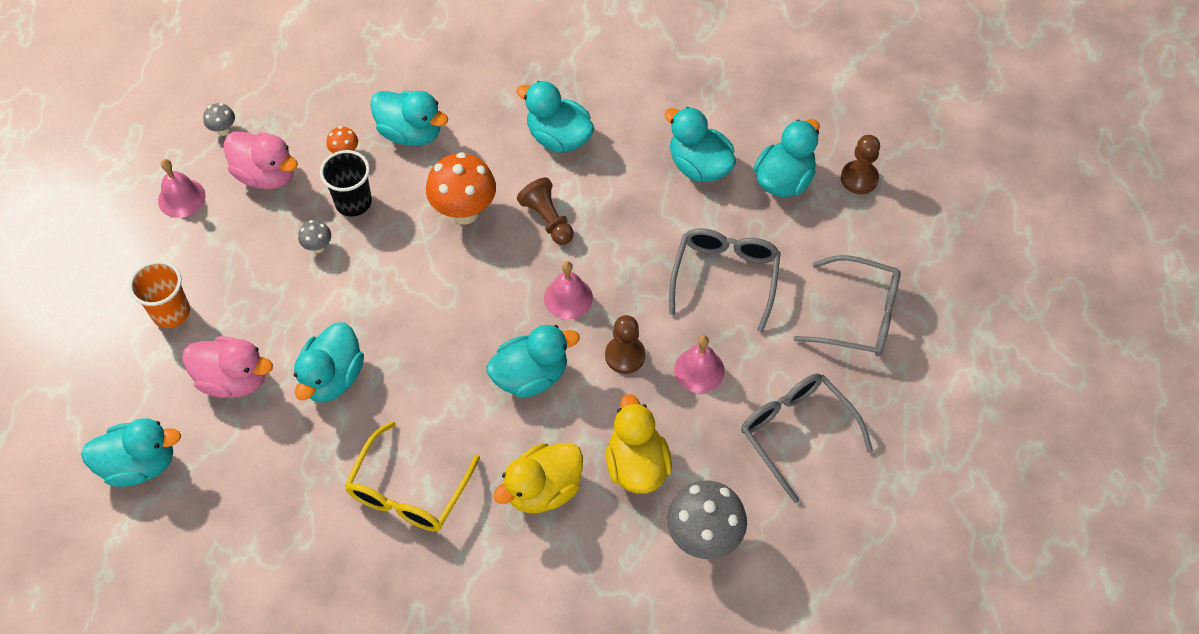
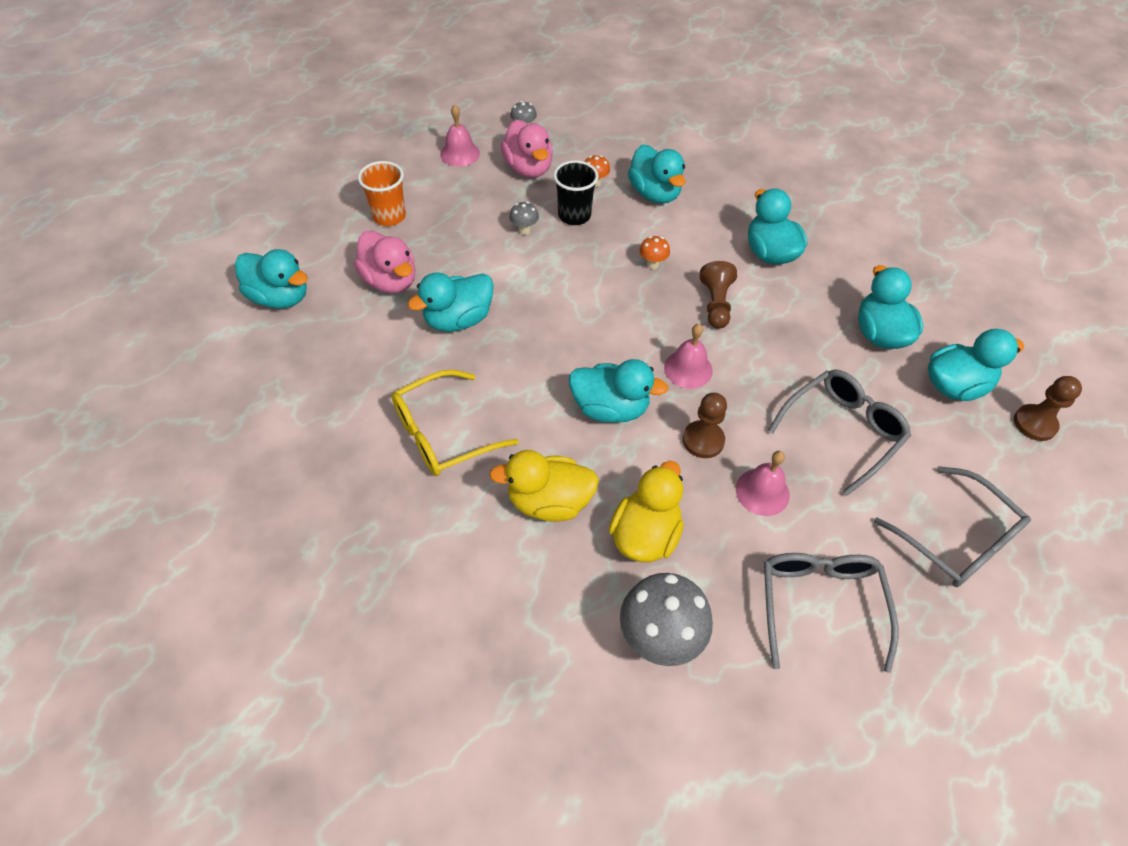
camera: 35 degrees right, 5 degrees down
(464, 212) = (652, 264): orange mushroom -> orange mushroom, size x0.47

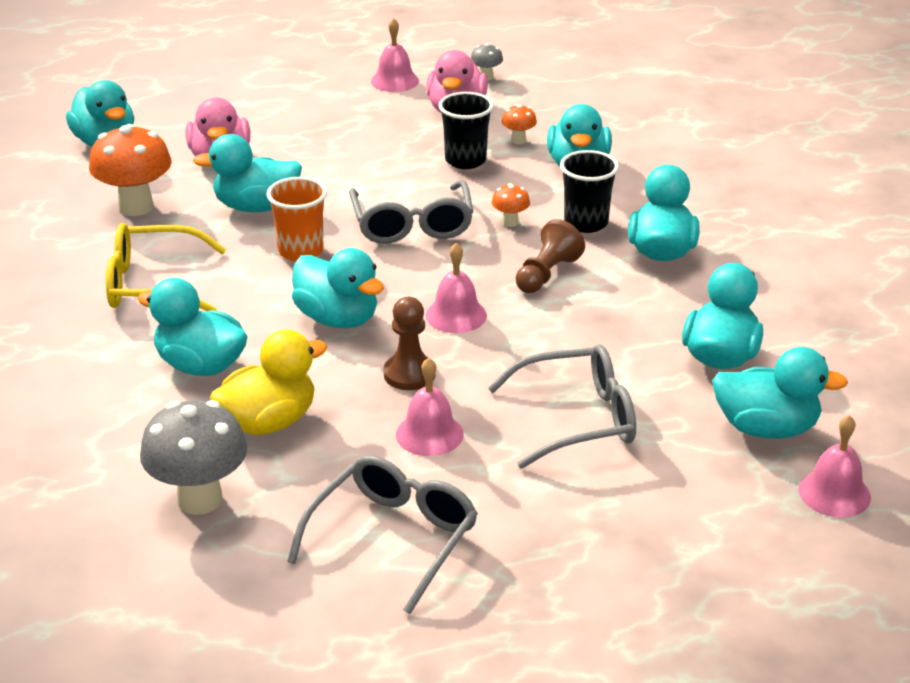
camera: 30 degrees right, 20 degrees down
(362, 357) = (136, 207): none -> orange mushroom
(389, 216) = (270, 111): orange cup -> orange cup (300, 251)
(524, 230) = (398, 158): grey mushroom -> none
(549, 502) = (200, 366): yellow duck -> turquoise duck
(702, 245) = (586, 223): none -> black cup
(956, 539) = (613, 549): grey glasses -> grey glasses (412, 225)
(1034, 424) = (834, 493): brown pawn -> pink bell

